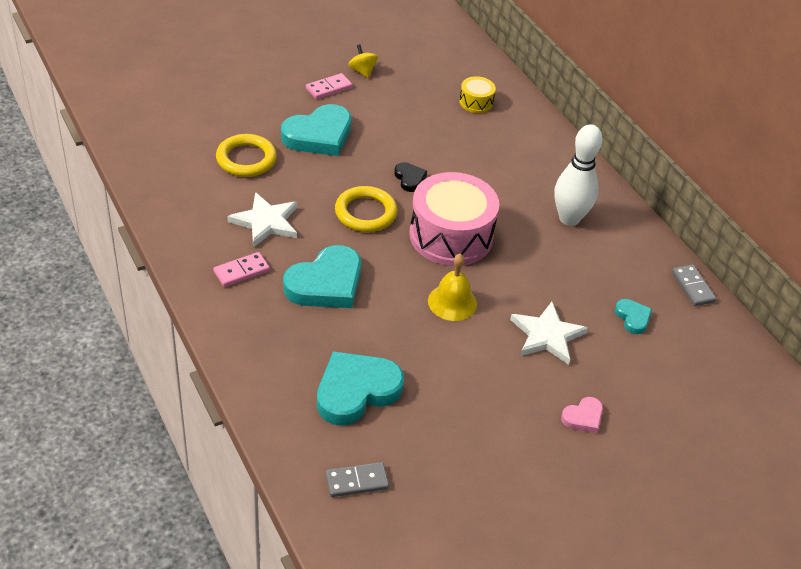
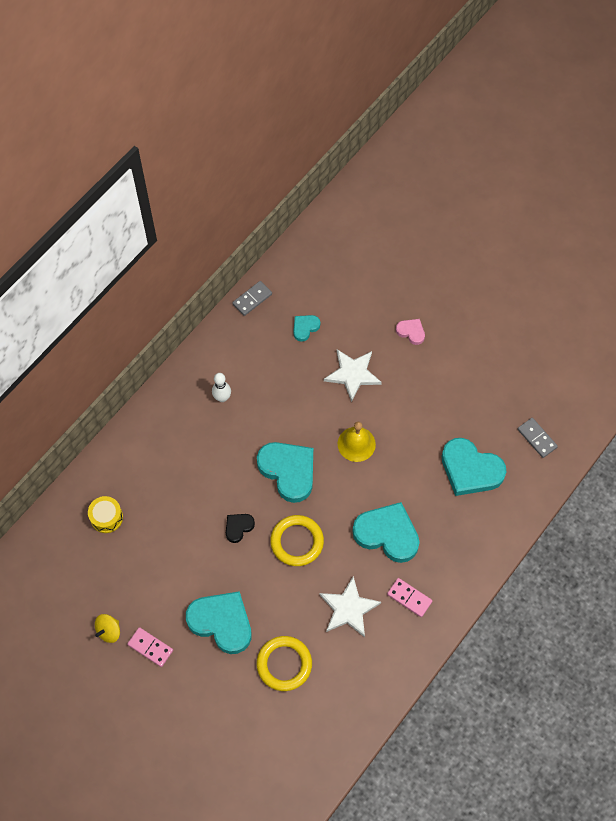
camera: 110 degrees left, 20 degrees up
(451, 236) = (288, 471): pink drum -> turquoise heart
(569, 218) = (222, 398): white bowling pin -> white bowling pin, size x0.55

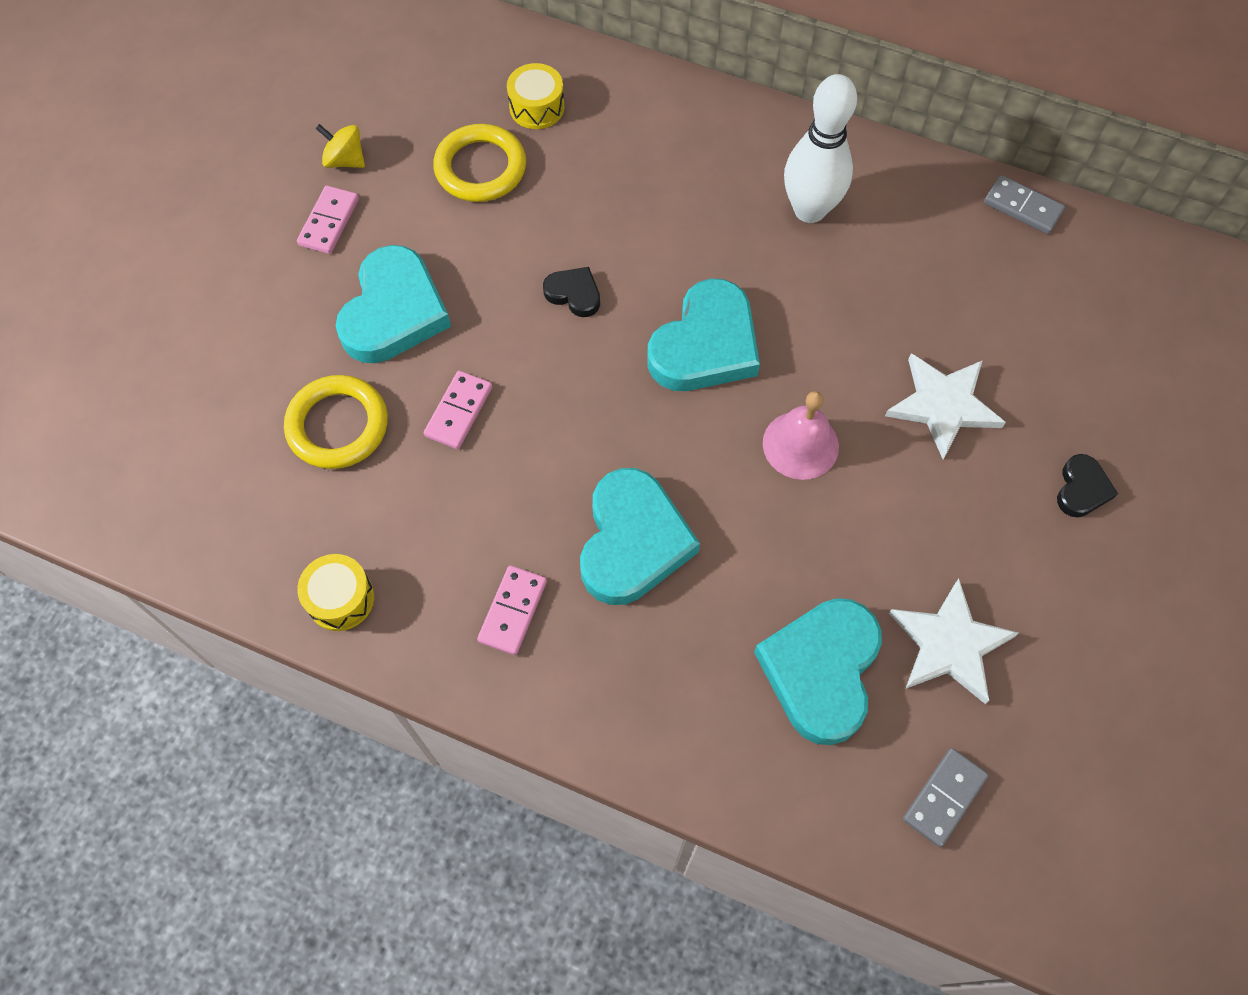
camera: 75 degrees right, 0 degrees up
(222, 398) = (809, 210): white bowling pin -> white bowling pin, size x1.83
(293, 601) = (459, 412): none -> pink domino
(297, 542) = (573, 391): yellow ring -> yellow ring (480, 168)
(305, 328) = (1004, 303): turquoise heart -> none
(348, 609) = (465, 507): white star -> white star (949, 644)
(356, 444) = (800, 445): yellow bell -> pink bell
(382, 679) = (340, 598): none -> yellow drum
(411, 332) = (1081, 489): pink heart -> black heart

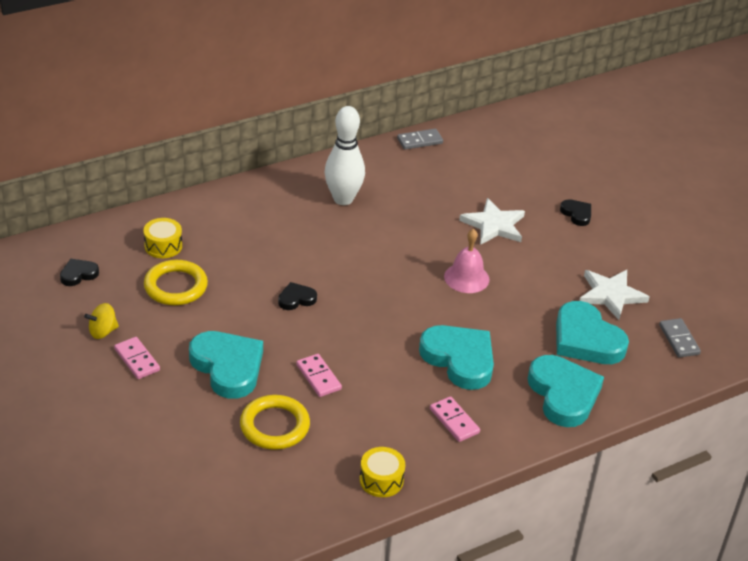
camera: 55 degrees left, 25 degrees down
(415, 73) = (78, 274): none -> black heart
(705, 345) = (378, 274): turquoise heart -> turquoise heart (563, 394)

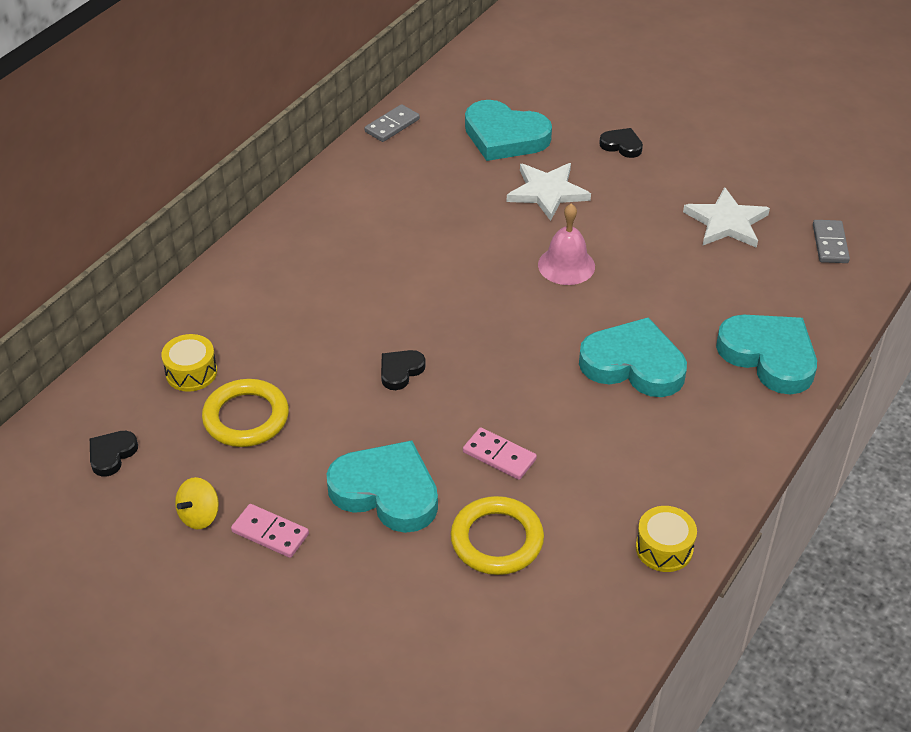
camera: 25 degrees left, 5 degrees up
(343, 199) = (360, 227): white bowling pin -> none
(454, 421) = (684, 439): pink domino -> none
(586, 339) = (742, 283): turquoise heart -> turquoise heart (505, 136)
(679, 340) = (830, 244): grey domino -> grey domino turned 45 degrees clockwise

